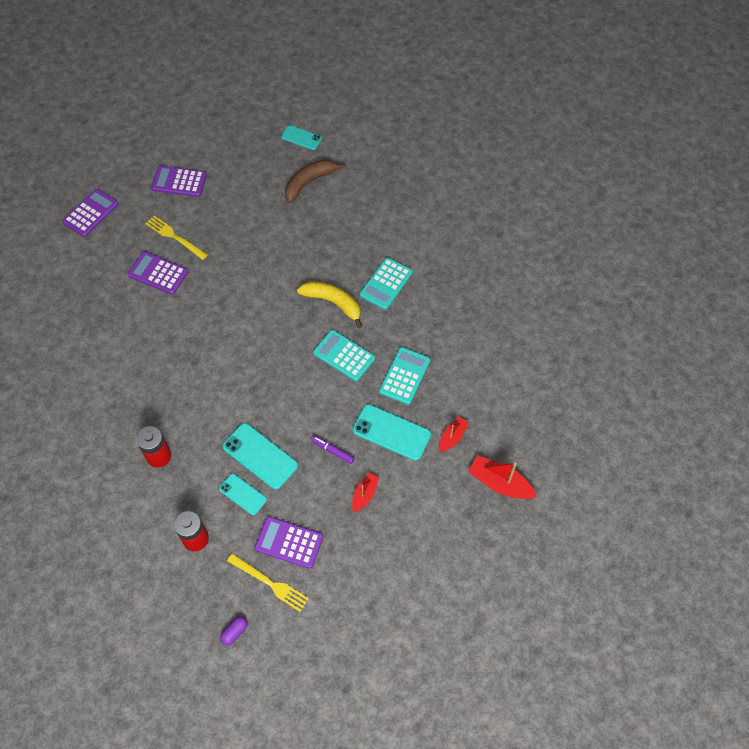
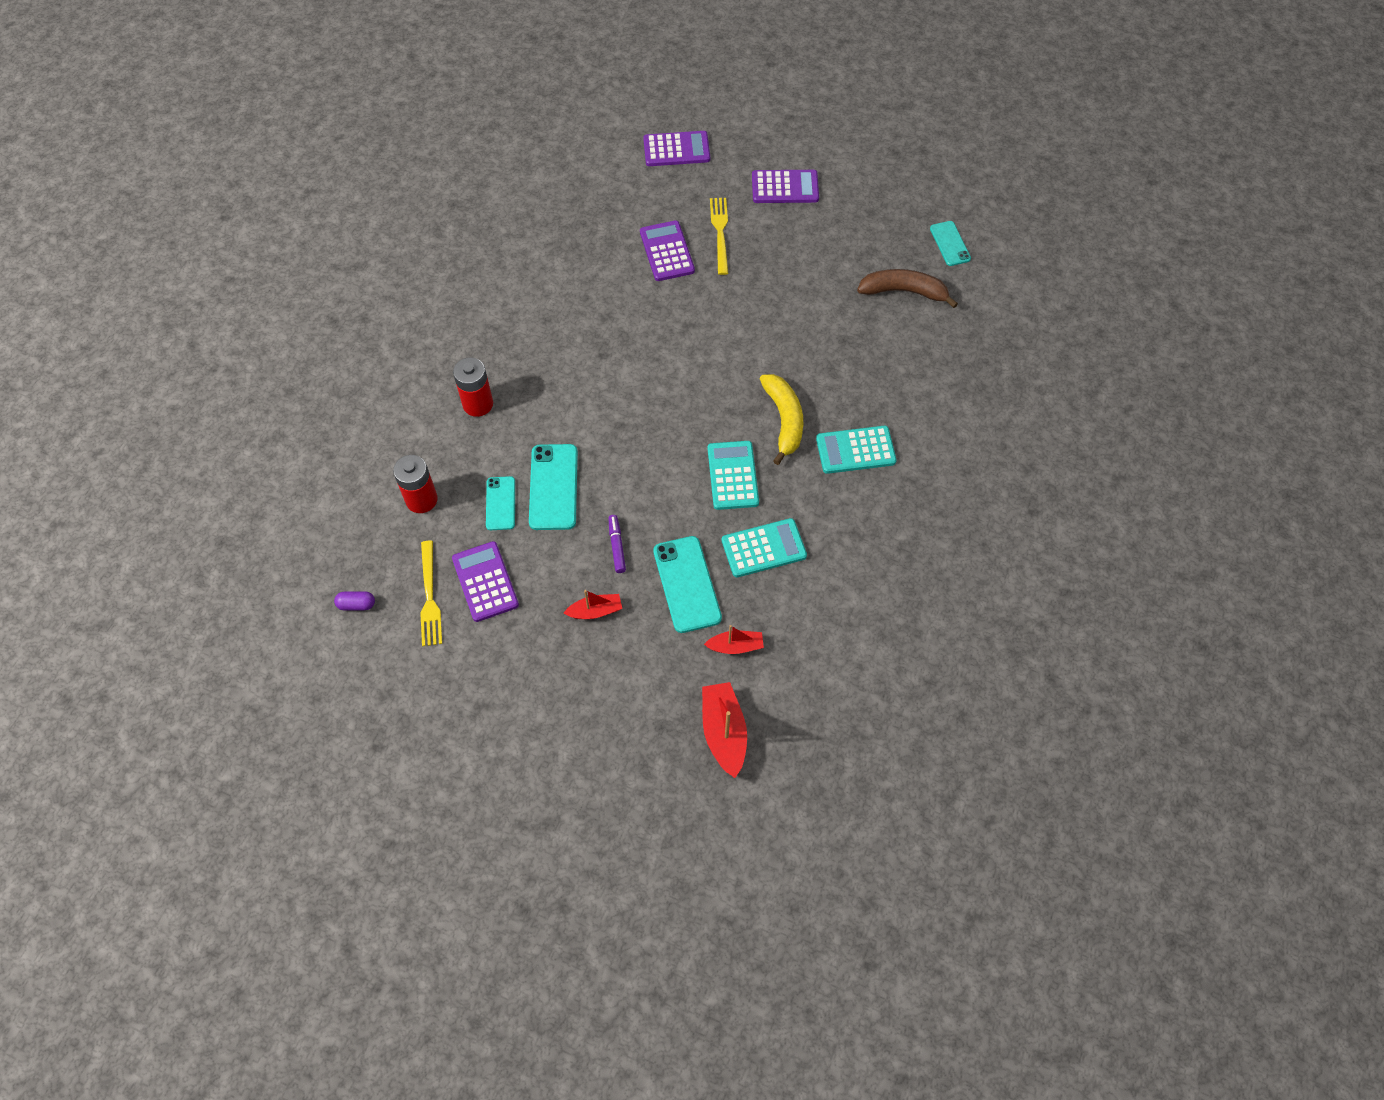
camera: 50 degrees right, 0 degrees up
(179, 182) = (785, 187): purple calculator -> purple calculator turned 120 degrees clockwise

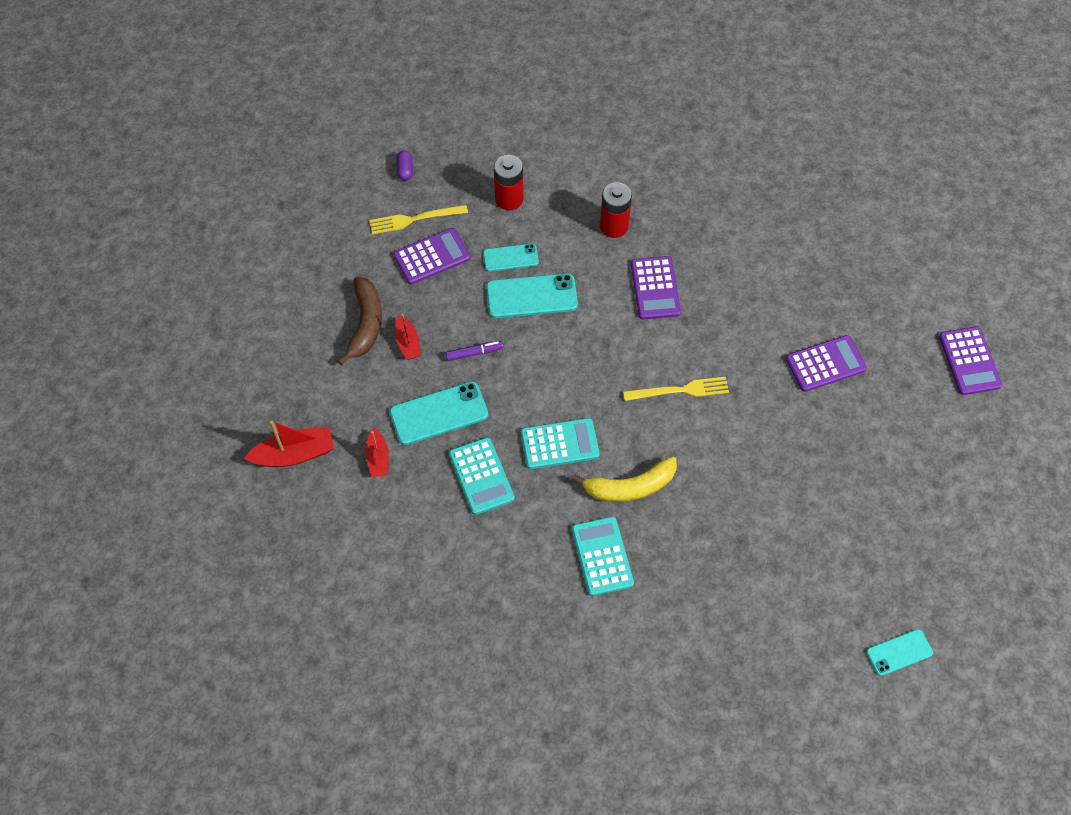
camera: 85 degrees right, 0 degrees up
(720, 232) = (862, 412): yellow fork -> yellow fork (680, 390)
(785, 187) = (942, 472): purple calculator -> purple calculator (655, 288)
(904, 291) = (818, 602): brown banana -> brown banana (365, 324)

